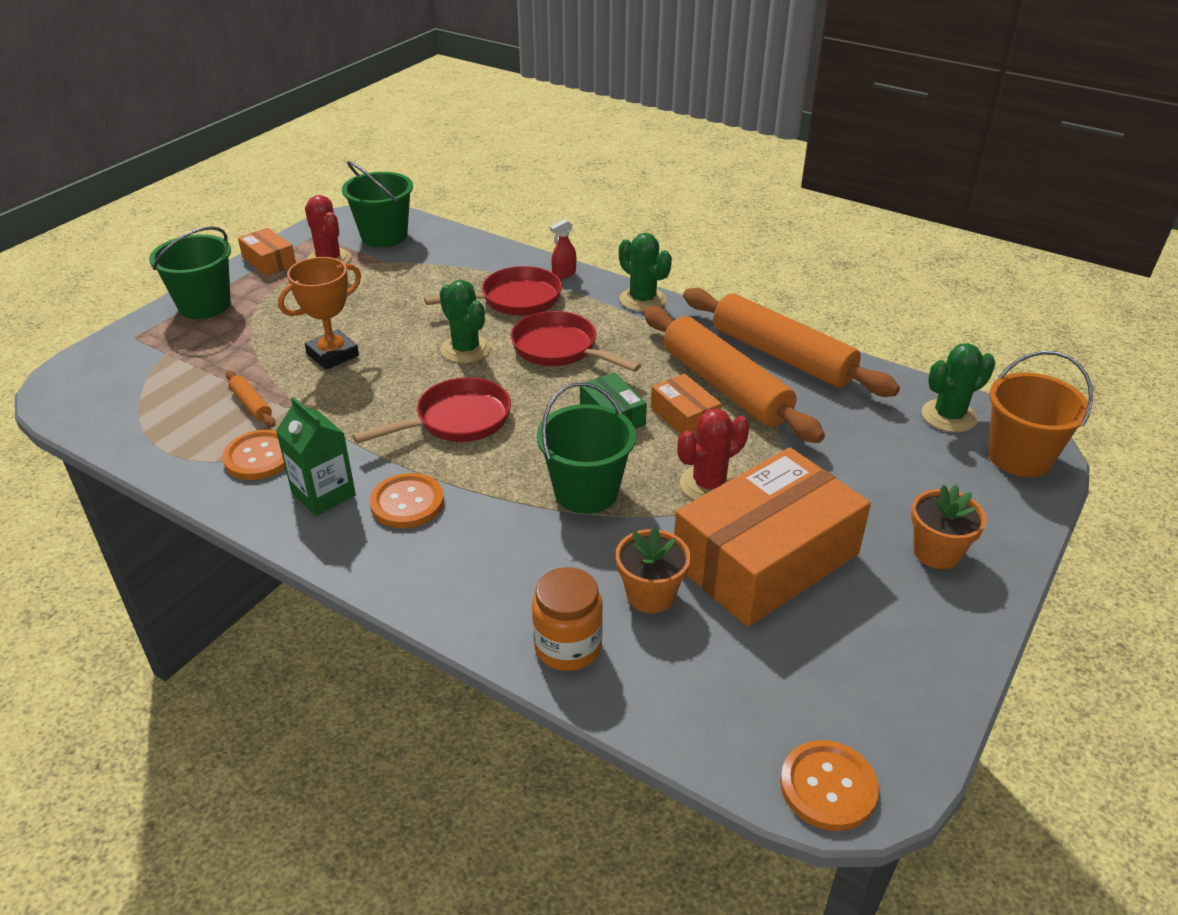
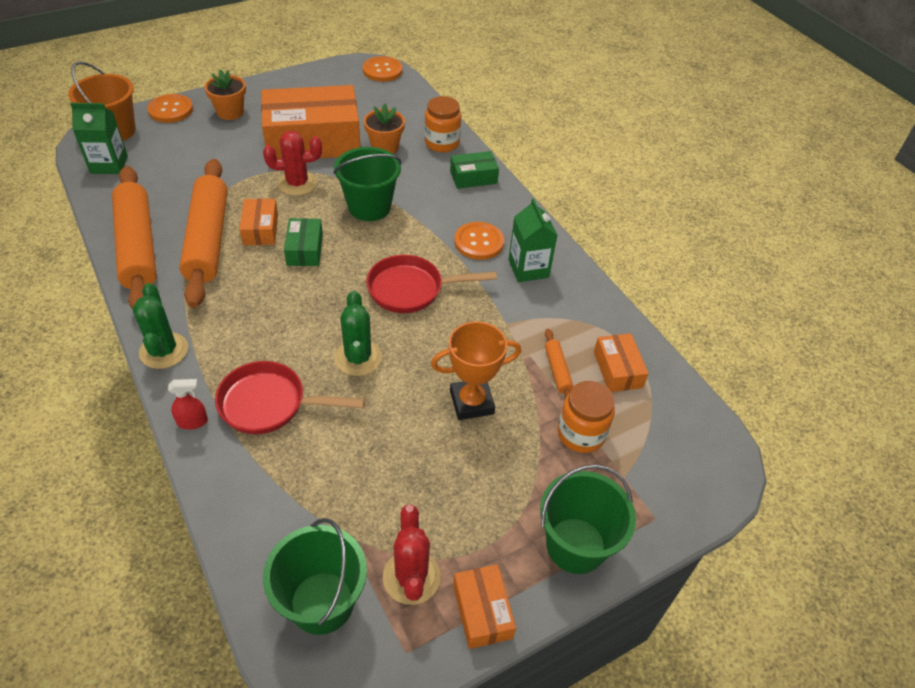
camera: 155 degrees left, 10 degrees up
(181, 427) = (617, 369): none -> orange box
(214, 367) = (581, 434): none -> orange jar
(259, 457) = (563, 316): orange button -> orange button (171, 110)
(473, 600) = (473, 177): none -> green box
(560, 349) = (285, 324): red pan -> none
(949, 416) = (109, 164): green cactus -> green carton

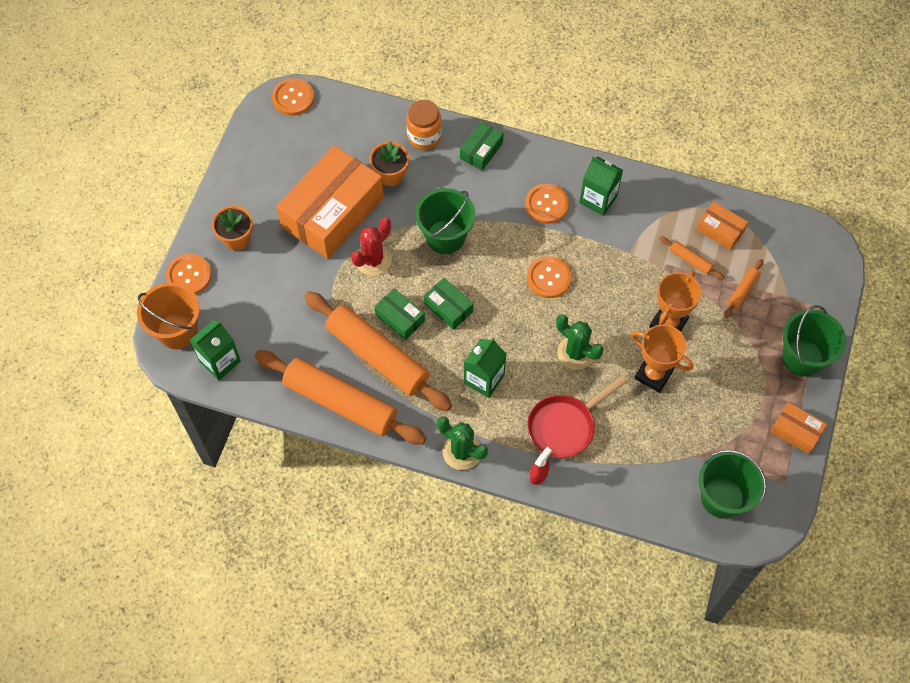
camera: 40 degrees left, 15 degrees up
(258, 315) = (484, 379): none -> green carton
(261, 229) = (400, 318): orange box -> green box
(403, 431) = (653, 374): none -> orange trophy
(411, 289) = (549, 278): red pan -> orange button
(411, 577) = (747, 446): red cactus -> none
(581, 434) = (742, 290): orange jar -> orange rolling pin

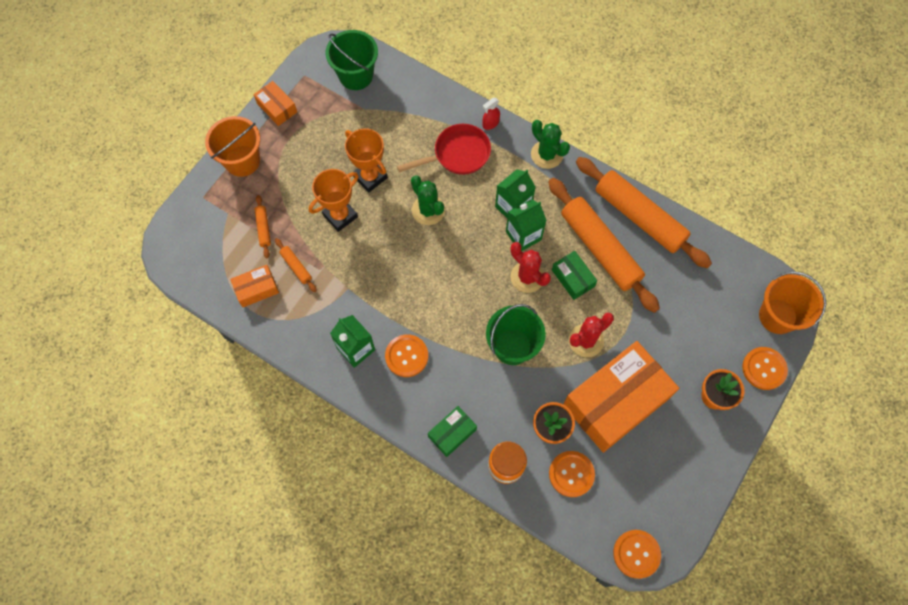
camera: 165 degrees left, 5 degrees up
(220, 361) = (740, 278): green carton -> green carton (523, 236)
(448, 307) = (527, 277): green box -> red cactus
(549, 278) = (429, 282): orange button -> orange button (571, 474)
(720, 230) = (256, 289): orange box -> orange box turned 75 degrees counterclockwise
(742, 290) = (263, 228): orange rolling pin -> orange rolling pin turned 60 degrees counterclockwise
(802, 358) = (242, 161): green bucket -> orange bucket

